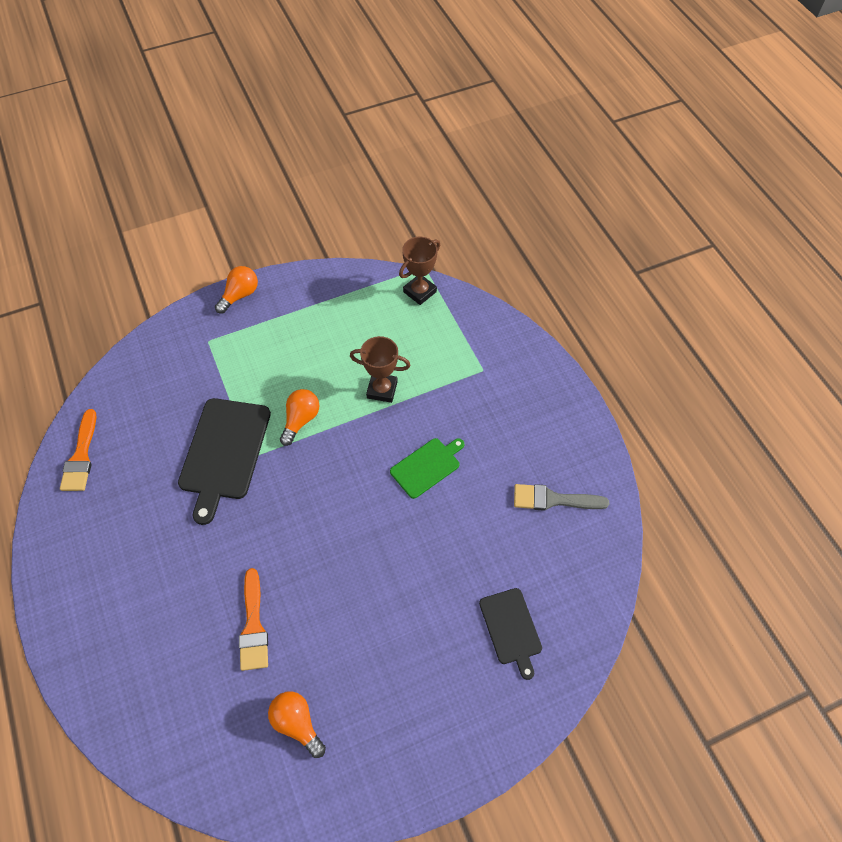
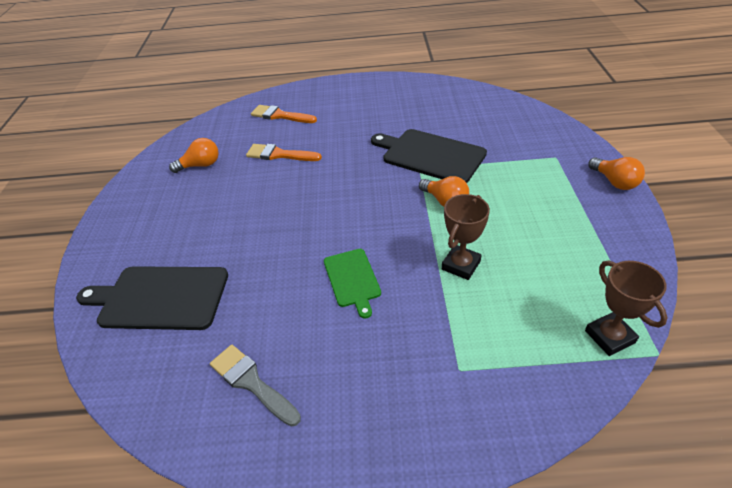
camera: 115 degrees right, 15 degrees down
(81, 456) = (456, 94): orange brush -> orange brush (280, 115)
(511, 629) = (160, 297): black cutting board -> black cutting board, size x1.71
(553, 499) = (252, 382): grey brush -> grey brush turned 75 degrees counterclockwise

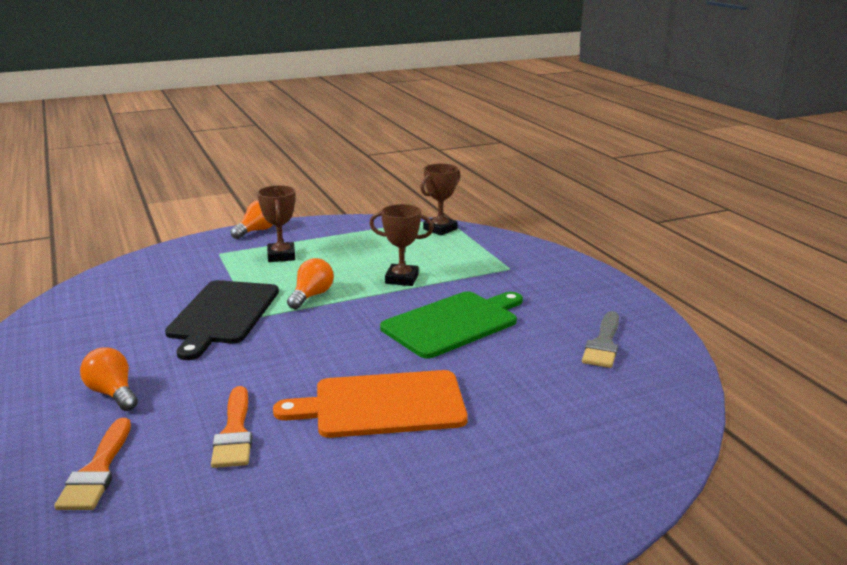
camera: 115 degrees left, 20 degrees down
(160, 297) = (570, 435): black cutting board -> none
(200, 165) = (281, 515): orange light bulb -> orange light bulb (112, 393)
(263, 214) = (382, 405): none -> orange cutting board
(352, 279) = (453, 323): green cutting board -> green cutting board, size x1.71
(541, 192) = (281, 256): none -> brown trophy

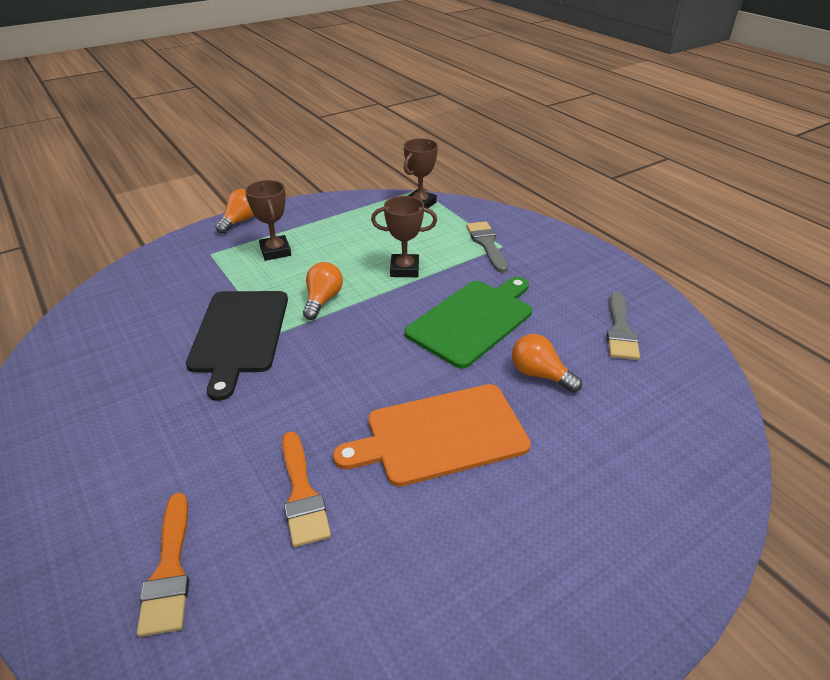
camera: 10 degrees left, 15 degrees up
(112, 393) = (153, 457): orange light bulb -> orange light bulb (539, 374)
(494, 265) = (487, 244): none -> grey brush

